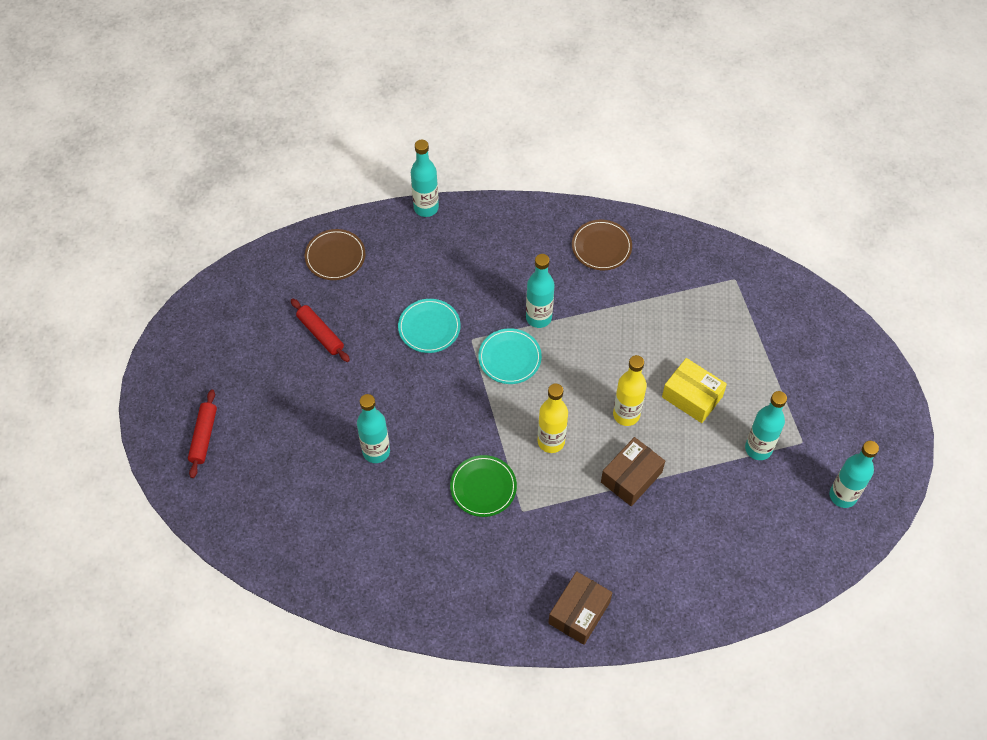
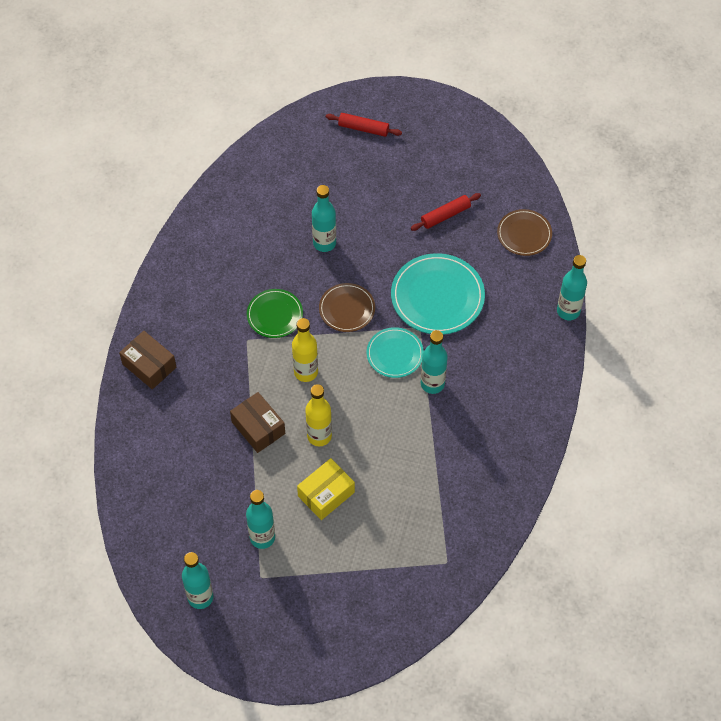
camera: 100 degrees right, 0 degrees up
(429, 327) = (437, 296): turquoise plate -> turquoise plate, size x1.67
(601, 247) = (502, 451): brown plate -> brown plate (347, 309)

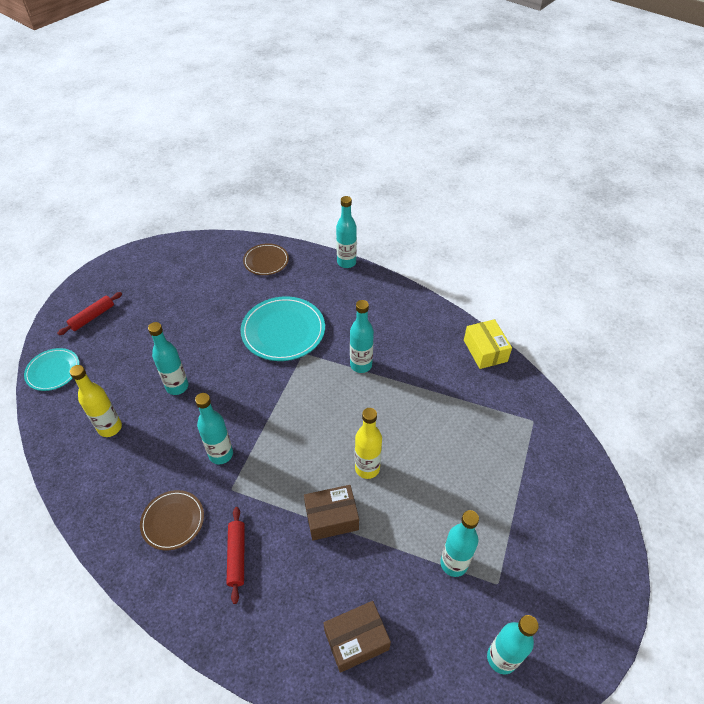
camera: 65 degrees left, 10 degrees down
(149, 365) = (200, 598): brown box -> brown box (356, 640)
(275, 315) = (221, 454): green plate -> turquoise bottle
(306, 372) = (296, 453): yellow bottle -> yellow bottle (110, 428)
(326, 494) = (430, 487): yellow box -> yellow box (485, 350)
(347, 309) = (253, 396): brown plate -> brown plate (173, 521)
(395, 354) = (318, 379): turquoise plate -> turquoise plate (53, 371)
(445, 215) = (215, 298): red rolling pin -> red rolling pin (237, 556)

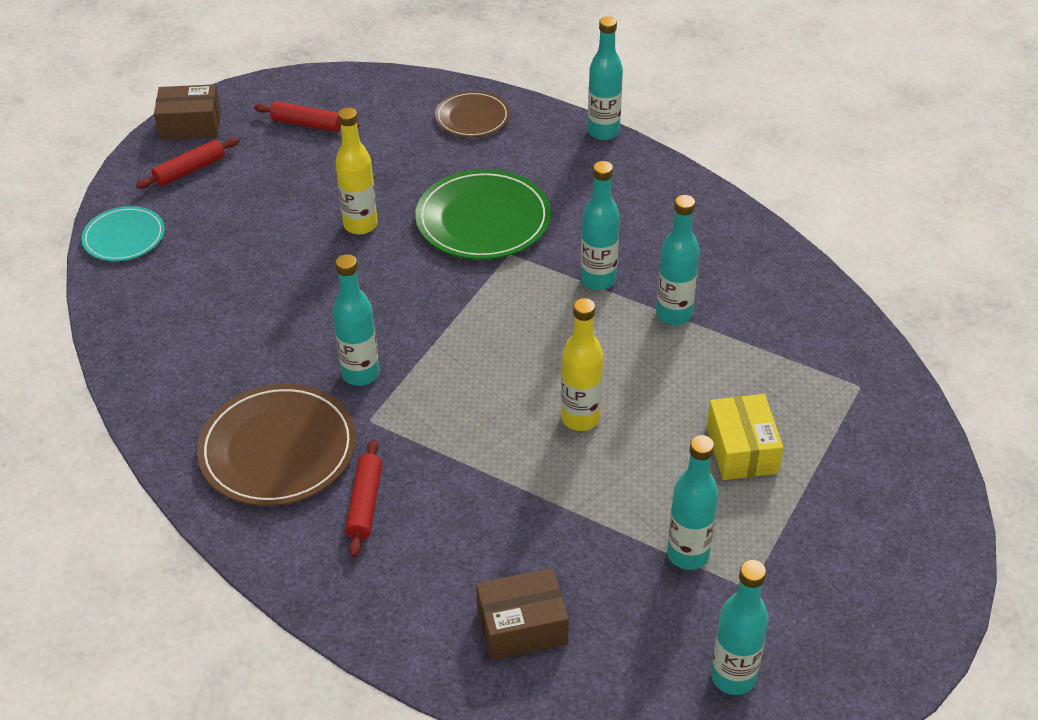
camera: 10 degrees right, 5 degrees down
(110, 428) = (200, 321): yellow bottle -> yellow bottle (360, 225)
(164, 276) = (307, 124): none -> red rolling pin
(173, 521) = (278, 449): brown plate -> brown plate, size x1.67
(177, 386) = (307, 278): turquoise bottle -> turquoise bottle (674, 314)
(283, 331) = (483, 219): turquoise plate -> green plate
(331, 518) = (513, 474): brown box -> brown box (190, 125)
(485, 350) = (805, 281): yellow box -> yellow box (742, 449)

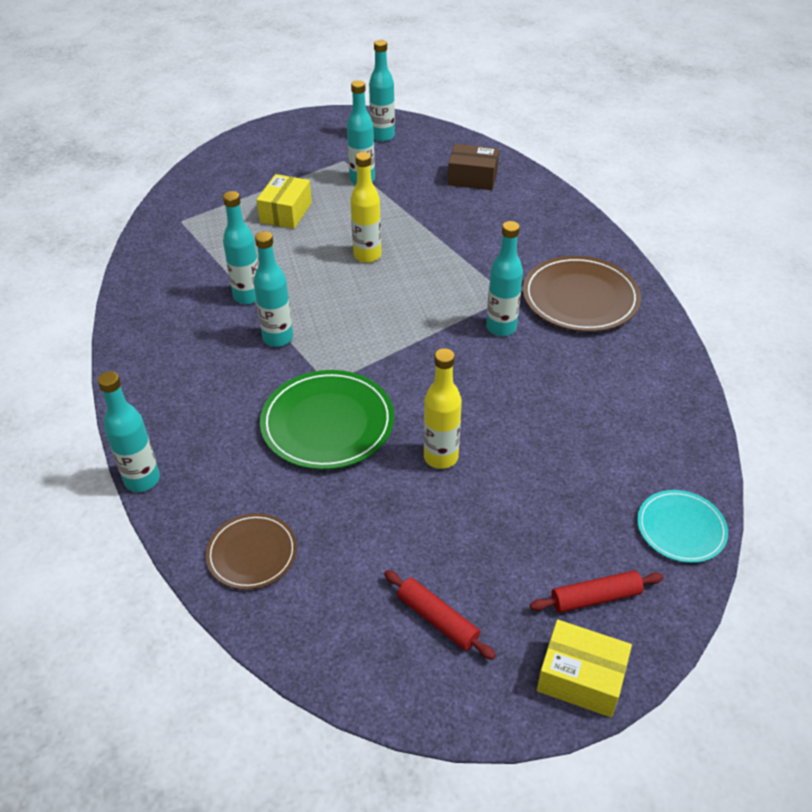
camera: 155 degrees left, 0 degrees up
(190, 125) = (580, 678): brown box -> yellow box
(365, 503) = (533, 252): red rolling pin -> none

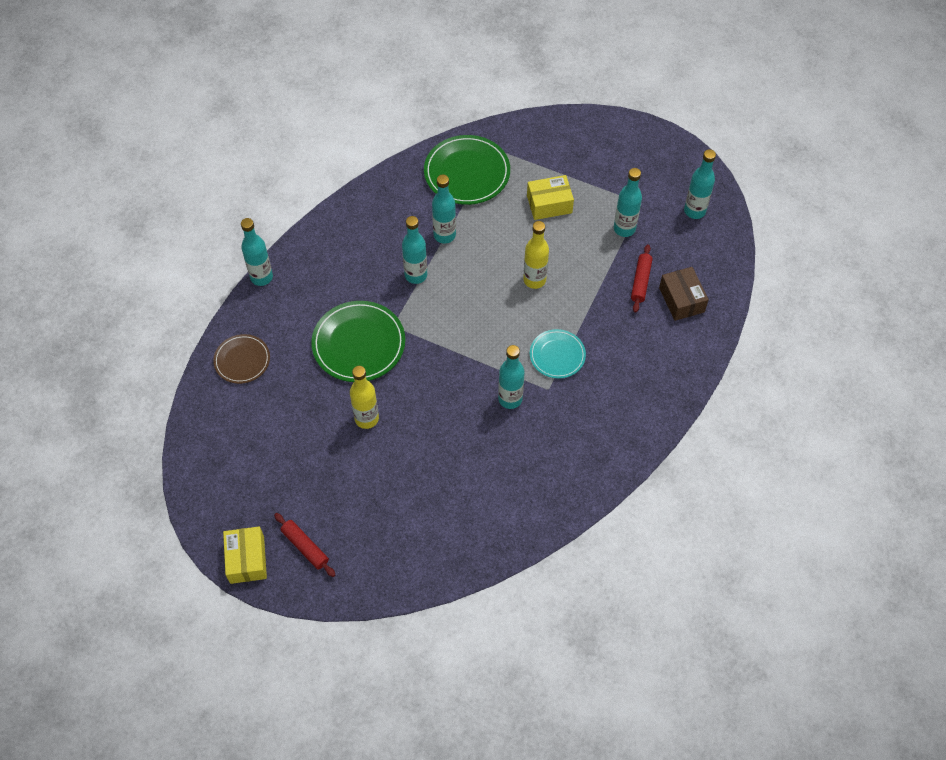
camera: 60 degrees right, 15 degrees up
(186, 250) = (467, 172): none -> green plate
(437, 619) = (248, 472): red rolling pin -> red rolling pin (641, 281)
(580, 298) = (577, 435): brown plate -> none
(681, 528) = (385, 576): turquoise plate -> turquoise plate (557, 355)

